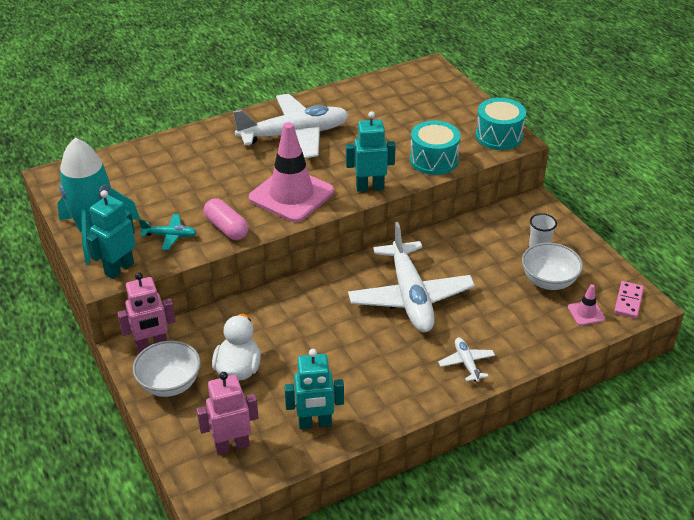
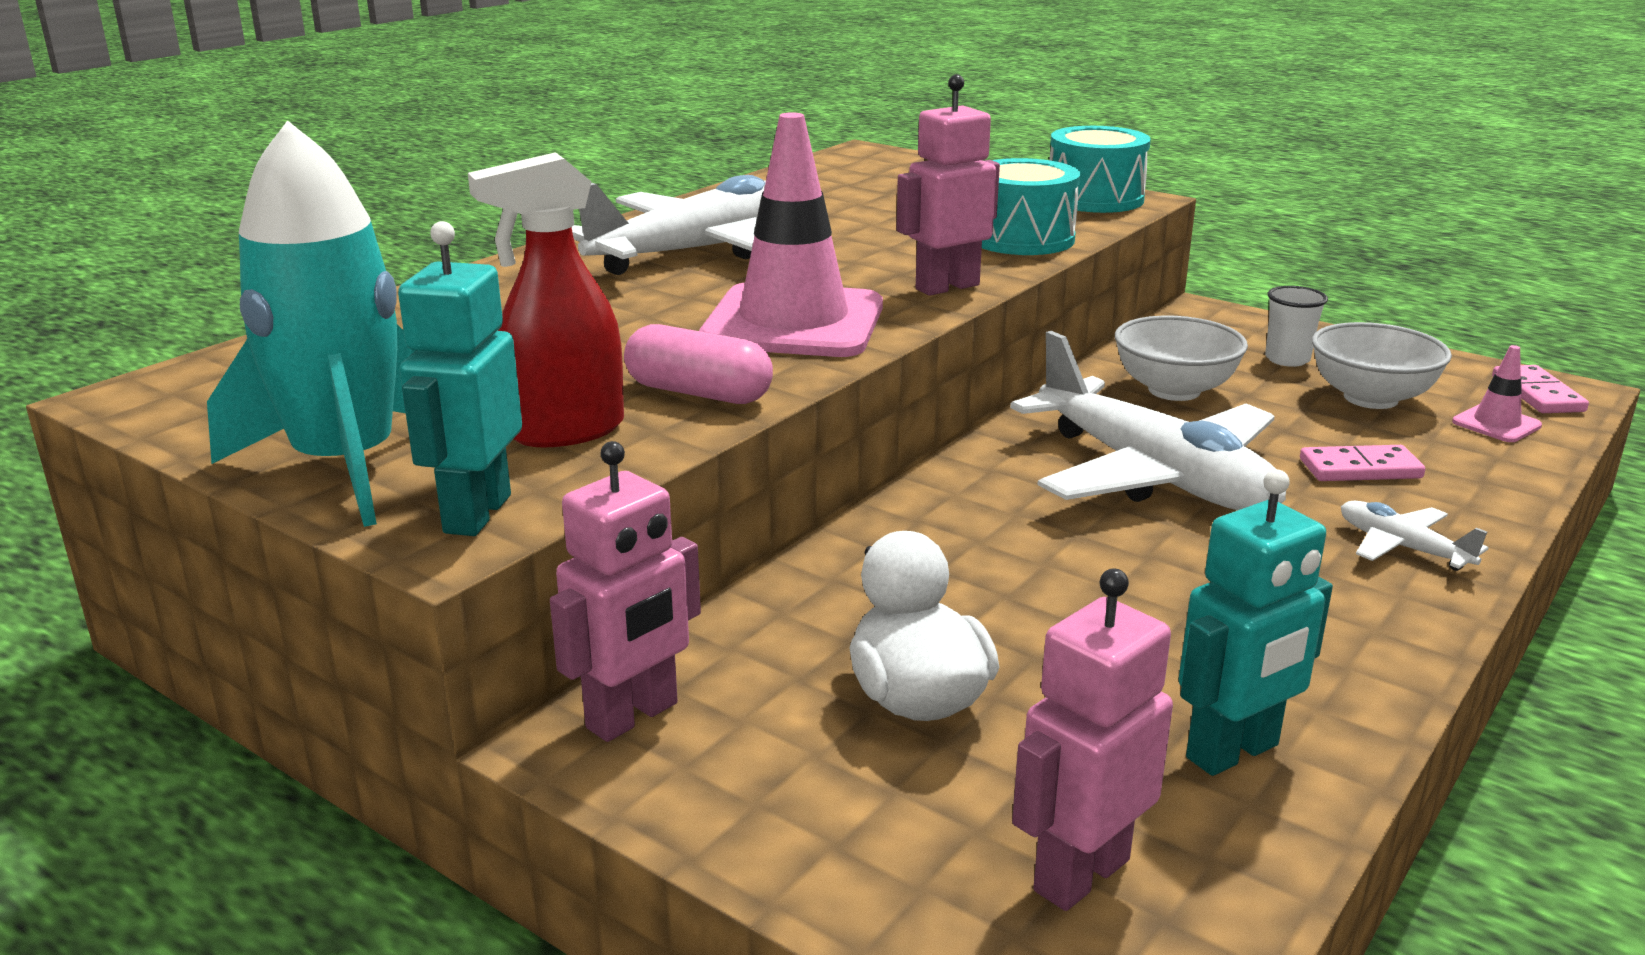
camera: 25 degrees left, 15 degrees down
(170, 236) = (565, 431): turquoise plane -> red spray bottle
(170, 384) = (761, 785): white bowl -> white bowl (1174, 390)
(370, 187) = (947, 287): turquoise robot -> pink robot
(496, 319) = (1360, 469): none -> pink domino

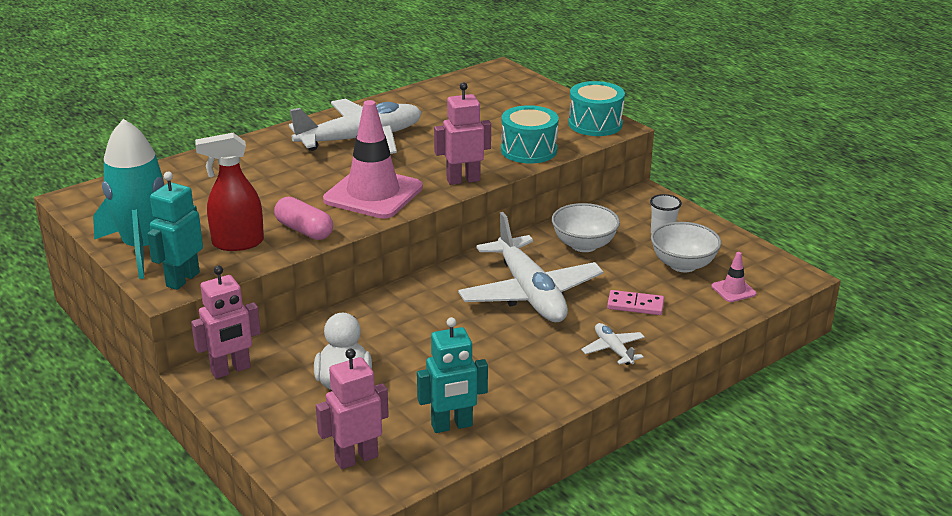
camera: 15 degrees right, 5 degrees up
(1537, 394) = (776, 275): pink domino -> none

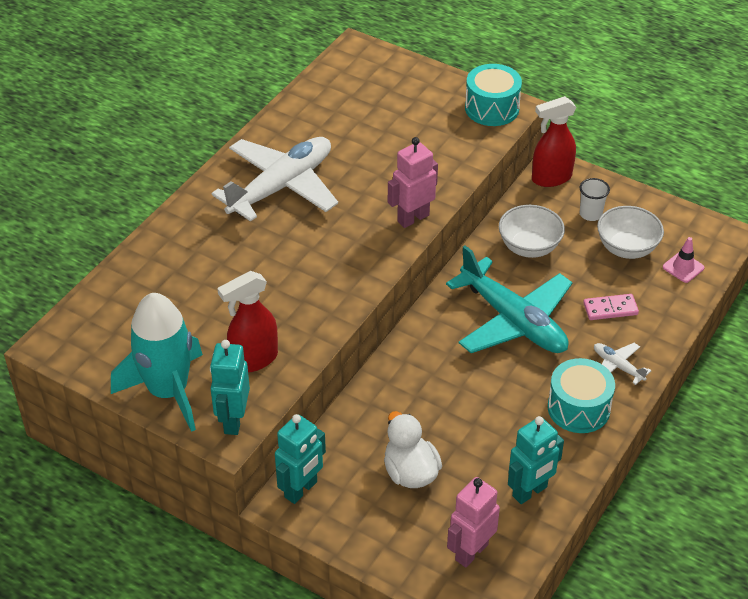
camera: 20 degrees left, 15 degrees up
(231, 370) = (301, 490): pink robot -> turquoise robot
(304, 230) = (305, 325): pink capsule -> none
(373, 194) = (340, 259): pink traffic cone -> none
(529, 150) = (450, 161): turquoise drum -> turquoise drum (578, 408)
(530, 293) = (513, 321): white plane -> turquoise plane
(640, 202) = (551, 178): none -> red spray bottle

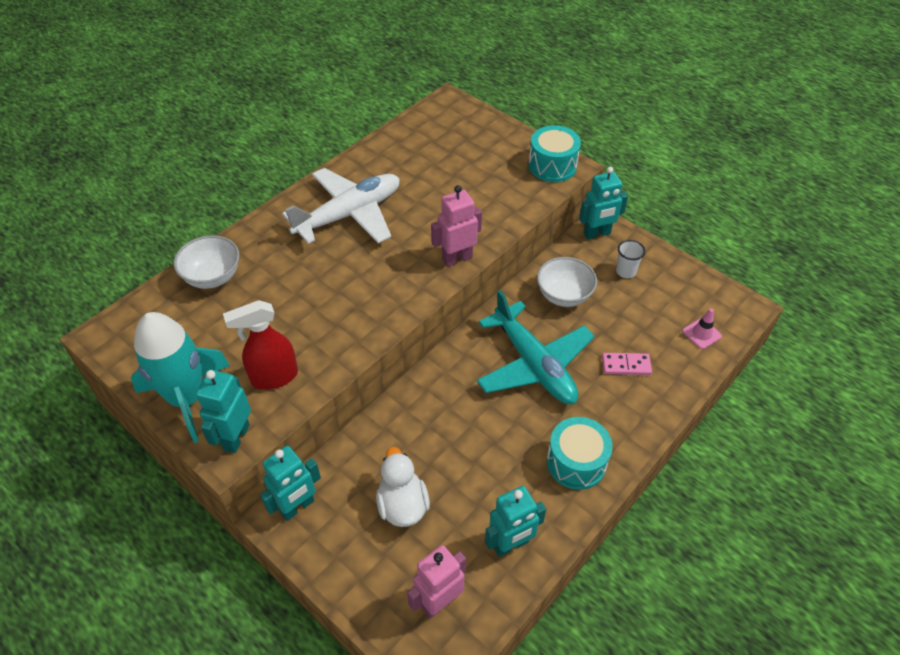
camera: 10 degrees right, 5 degrees up
(551, 178) = (597, 234): red spray bottle -> turquoise robot
(617, 366) = (622, 424): white plane -> none
(626, 248) = (652, 308): white bowl -> white bowl (213, 277)

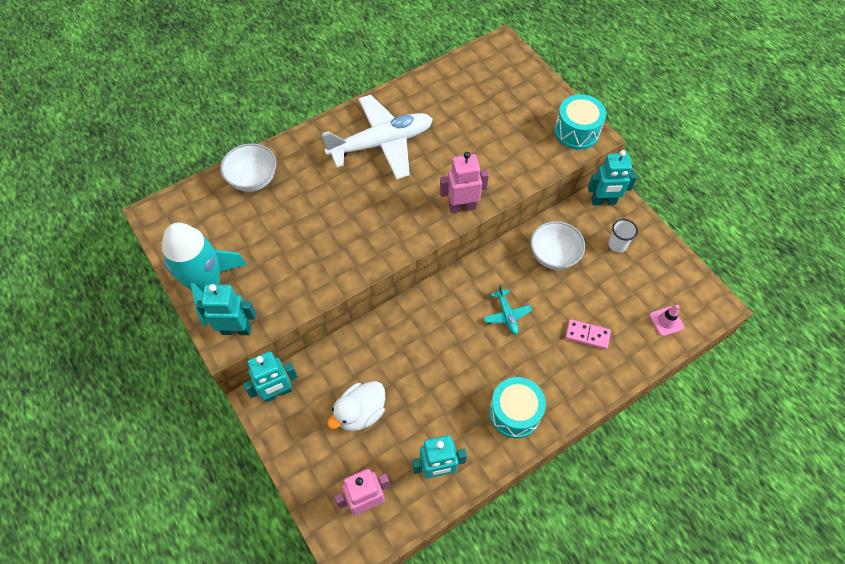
camera: 15 degrees right, 10 degrees up
(236, 437) = (236, 329): turquoise robot -> turquoise robot turned 60 degrees clockwise
(274, 377) = (279, 283): red spray bottle -> none
(402, 505) = (360, 413): white duck -> white duck turned 135 degrees counterclockwise
(534, 364) = (507, 315): turquoise plane -> turquoise plane, size x0.43

